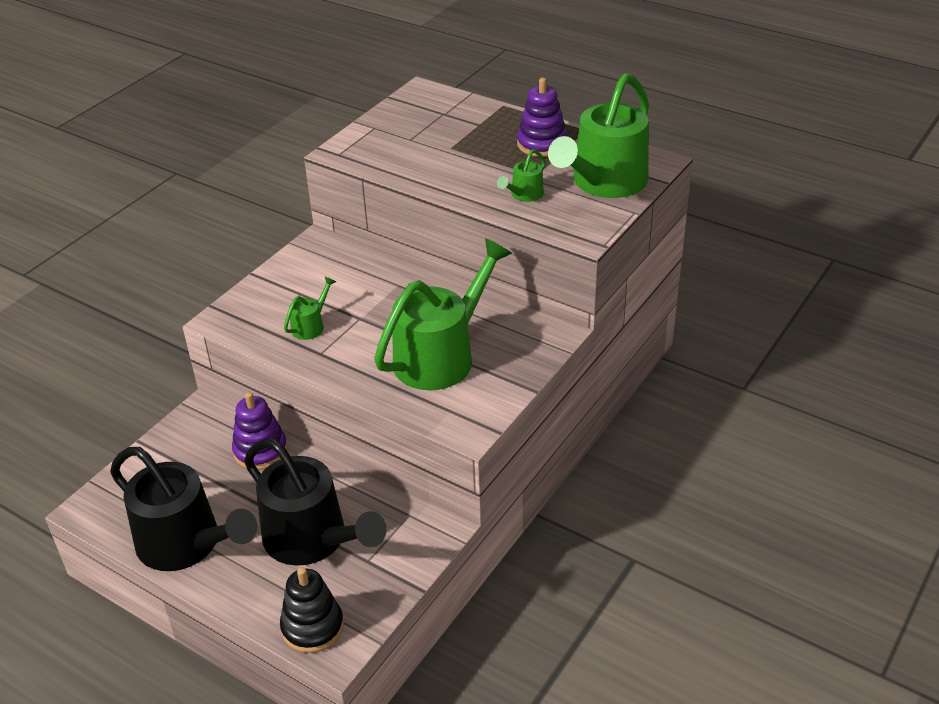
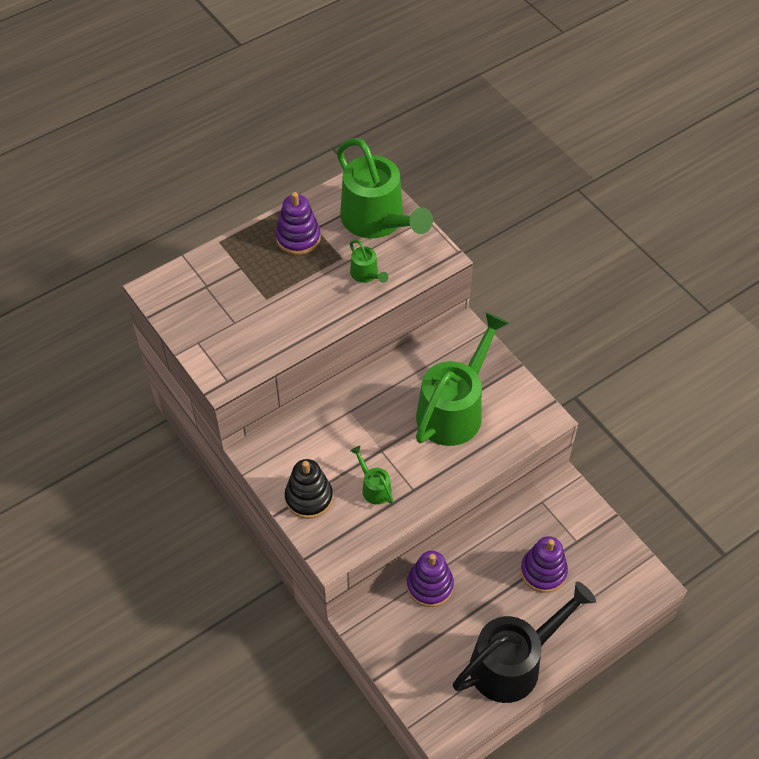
camera: 70 degrees left, 15 degrees up
(312, 627) = (626, 593): black stacking toy -> black stacking toy (309, 498)
(313, 540) = (543, 571): black watering can -> purple stacking toy
(442, 355) = (455, 409): green watering can -> green watering can turned 60 degrees clockwise

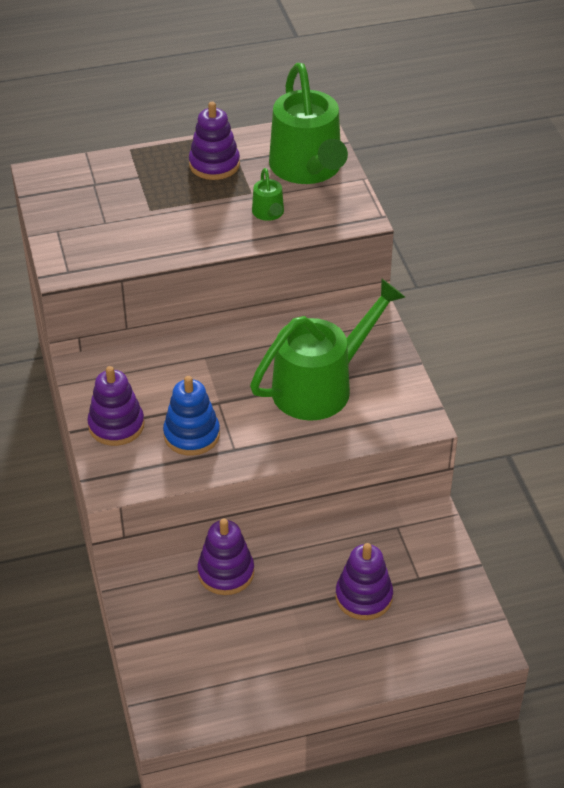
camera: 20 degrees right, 10 degrees down
(309, 498) = (116, 425): black stacking toy -> purple stacking toy
(373, 487) = (191, 435): green watering can -> blue stacking toy
(514, 662) = (283, 678): black watering can -> none

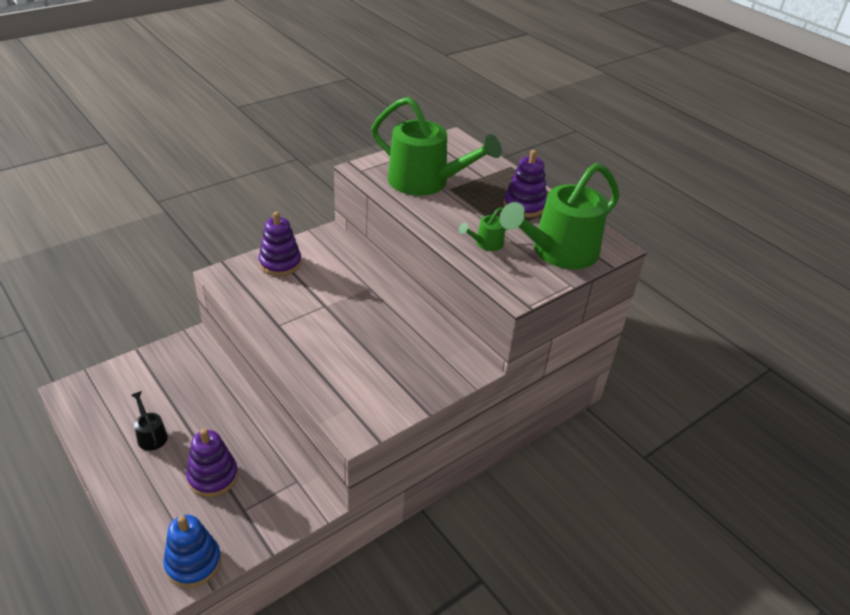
camera: 65 degrees right, 5 degrees down
(191, 435) = (285, 300): blue stacking toy -> blue stacking toy (193, 563)
(226, 572) = (217, 387): purple stacking toy -> none
(277, 646) = (151, 435): none -> black watering can
(322, 385) = (370, 357): green watering can -> green watering can (426, 182)

